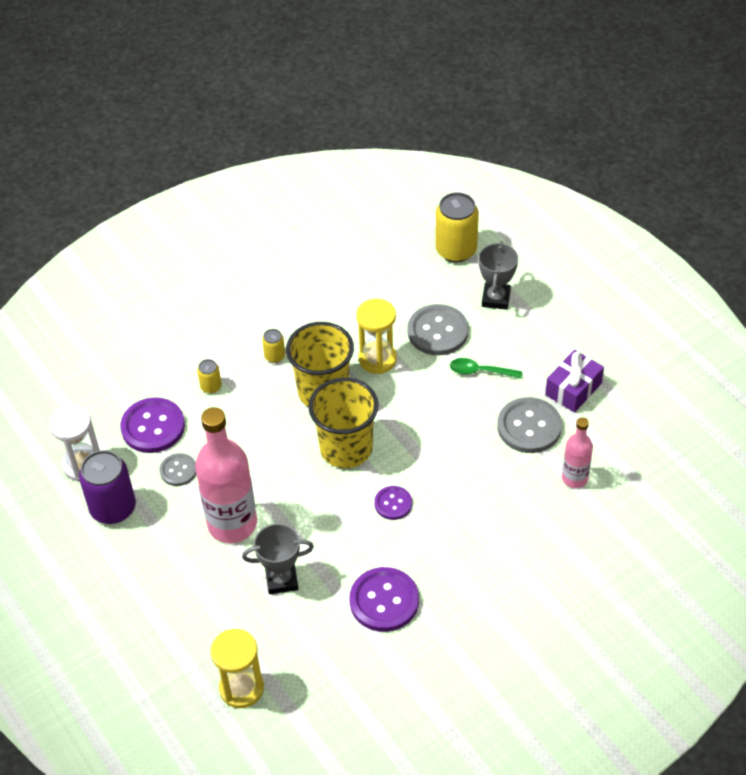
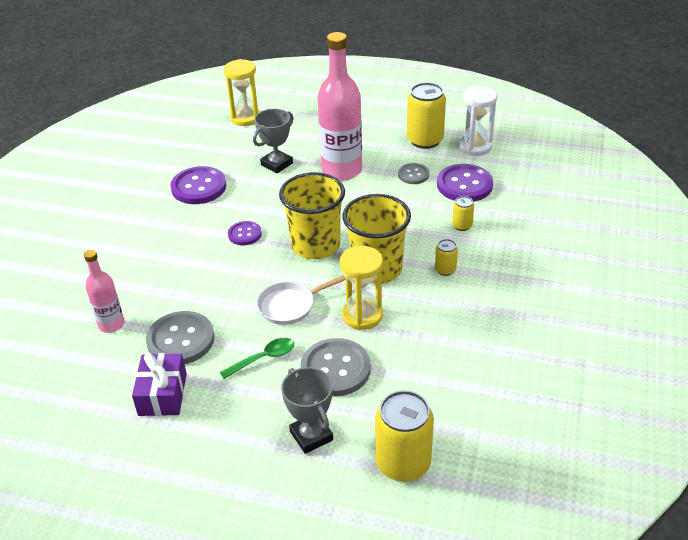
camera: 140 degrees right, 10 degrees down
(113, 508) = (425, 140): purple can -> yellow can
(421, 403) = (290, 305): none -> white pan

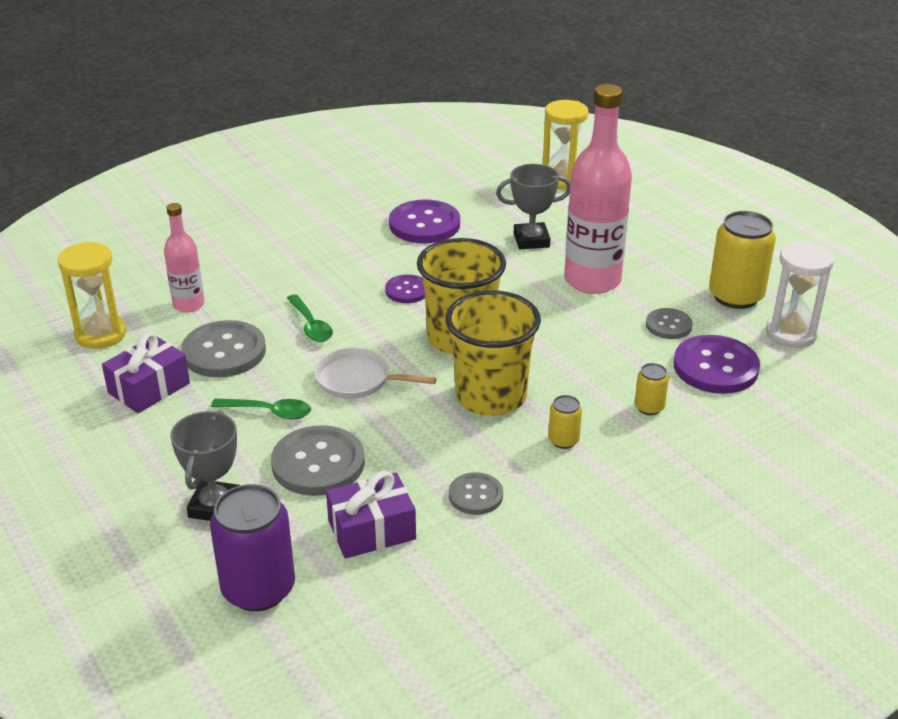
camera: 40 degrees right, 5 degrees down
(214, 290) = (311, 325): none -> green spoon
(362, 315) = (412, 431): yellow hourglass -> yellow hourglass (101, 334)
(403, 463) = (258, 589): yellow can -> purple can
(416, 385) = (372, 530): none -> purple gift
(442, 329) = (475, 495): none -> grey button

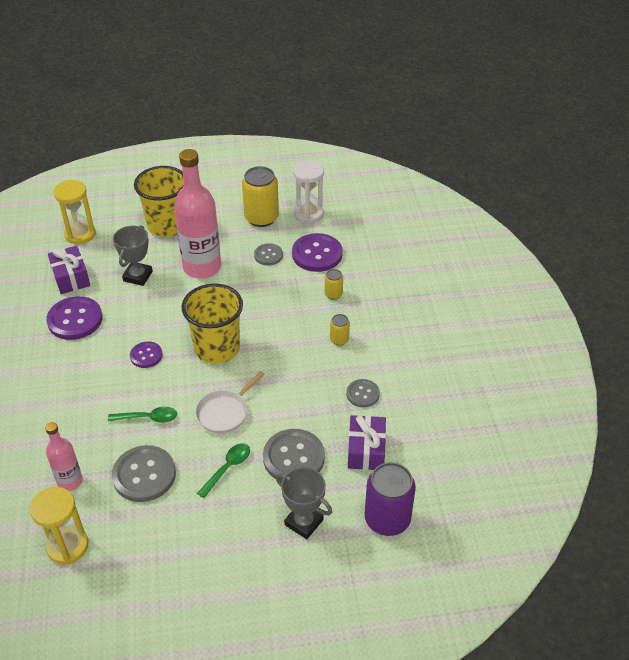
camera: 65 degrees left, 10 degrees up
(149, 388) = (156, 530): purple gift -> purple gift (71, 277)
(491, 396) = (282, 355): yellow cup -> yellow cup (167, 226)

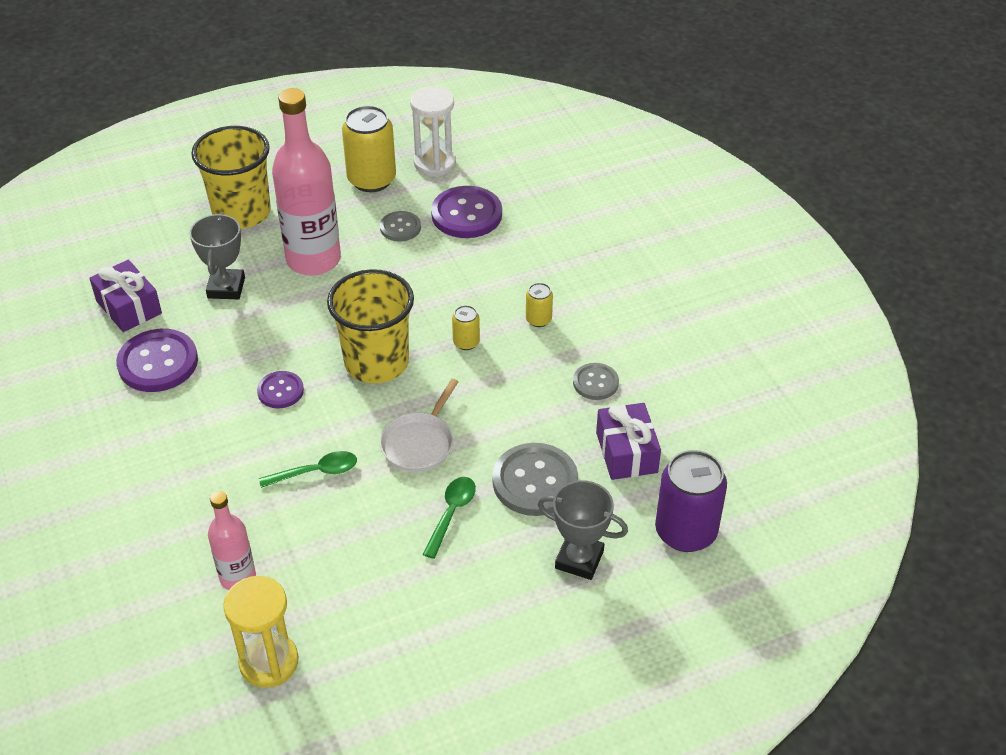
camera: 15 degrees left, 0 degrees up
(80, 234) = (119, 246): yellow hourglass -> none
(144, 475) = (340, 547): grey button -> none
(333, 294) = (508, 262): yellow can -> yellow can (466, 342)

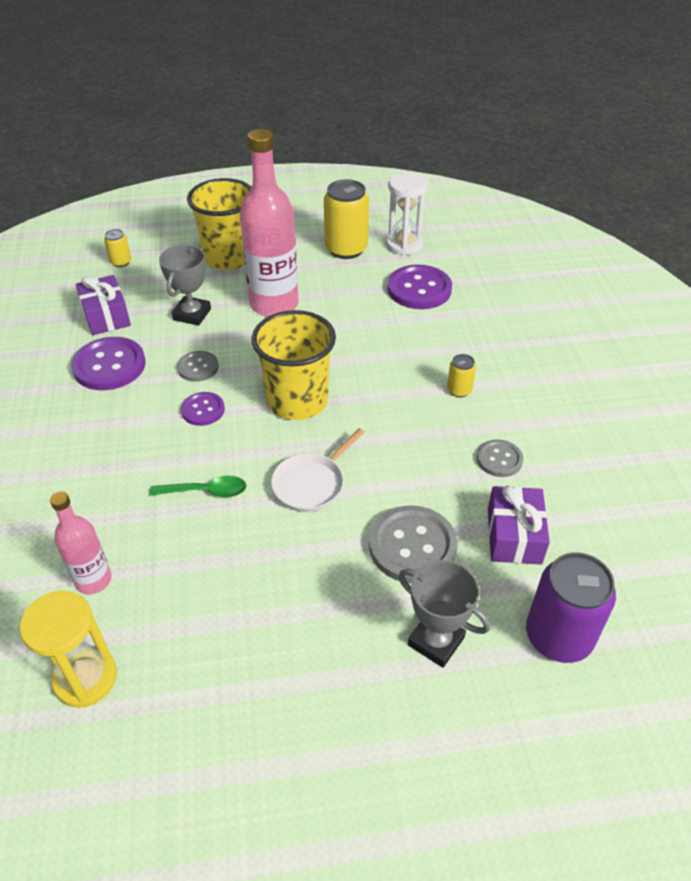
camera: 15 degrees right, 0 degrees up
(400, 227) = (357, 290): grey button -> grey button (198, 367)
(451, 513) = (319, 561): green spoon -> none
(466, 342) = (385, 398): yellow can -> yellow can (121, 262)

